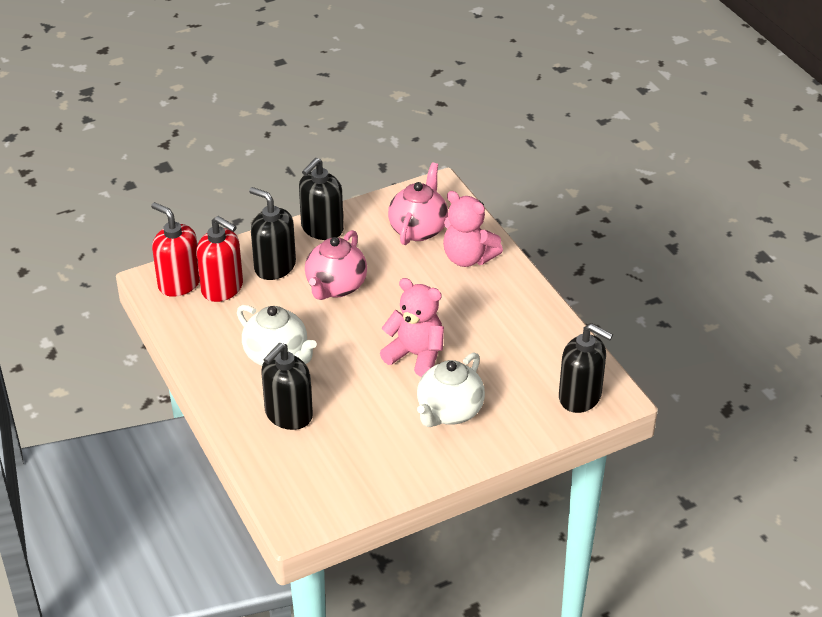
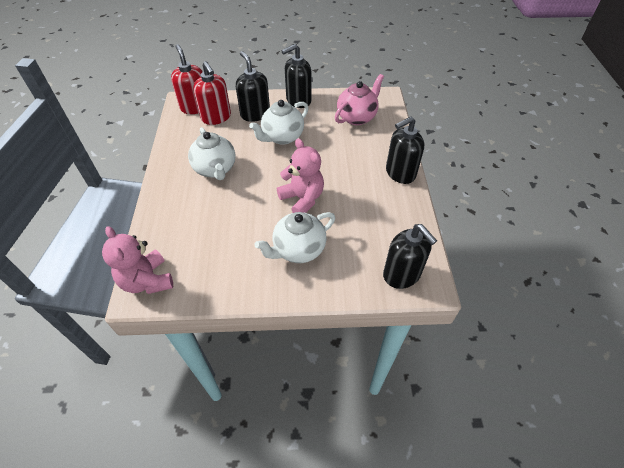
camera: 25 degrees right, 10 degrees up
(288, 415) = (192, 211): black soap dispenser -> black soap dispenser (400, 173)
(336, 287) = (282, 137): pink teapot -> white teapot
(468, 258) = (378, 145): pink teddy bear -> pink teddy bear (147, 281)

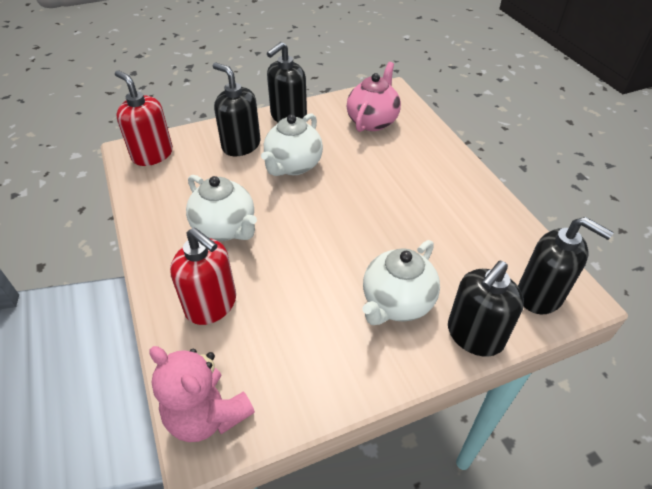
camera: 20 degrees left, 5 degrees down
(216, 117) = (190, 161): red soap dispenser -> red soap dispenser (211, 305)
(302, 199) = (364, 236): pink teddy bear -> none
(400, 173) = (462, 174): black soap dispenser -> black soap dispenser (474, 335)

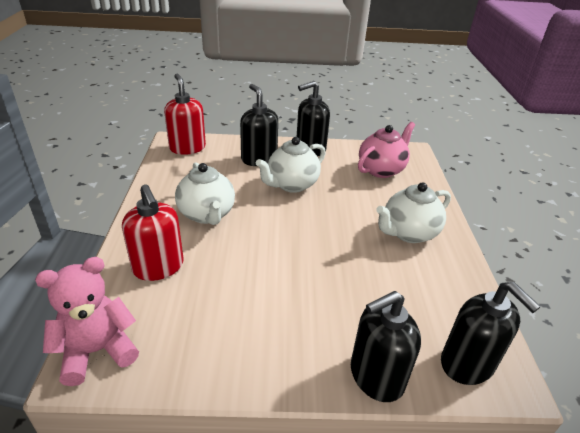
camera: 20 degrees right, 10 degrees down
(207, 415) = (97, 351): pink teddy bear -> pink teddy bear turned 90 degrees clockwise
(396, 303) = (316, 320): white teapot -> white teapot (408, 233)

